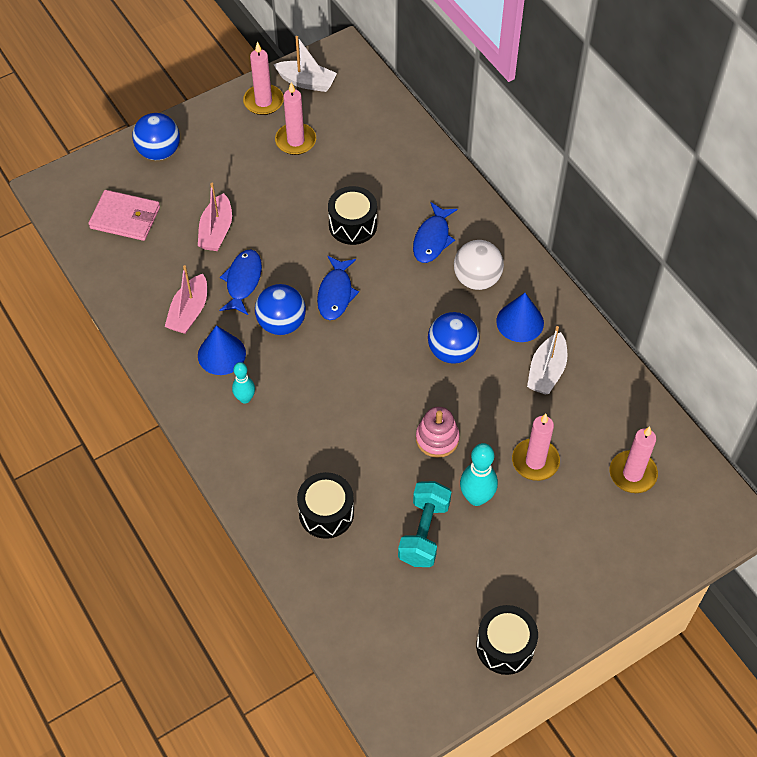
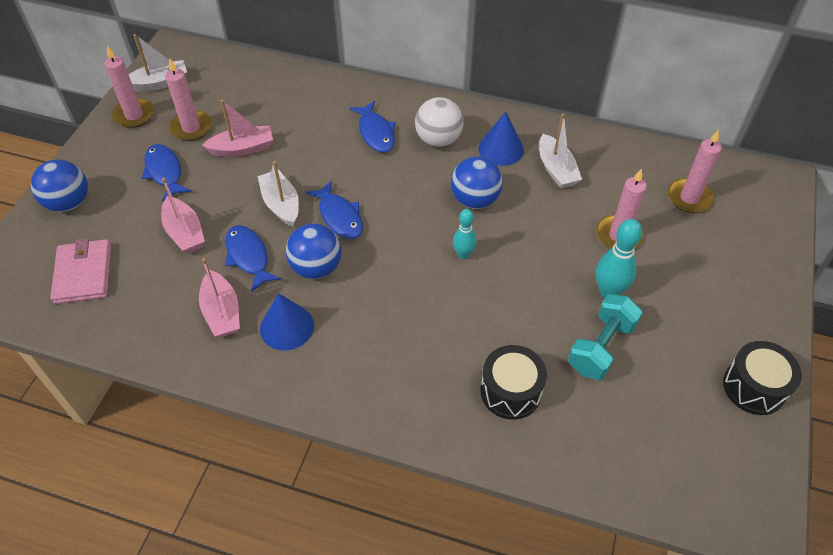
camera: 40 degrees left, 5 degrees down
(125, 218) = (83, 274): pink wallet -> pink wallet turned 75 degrees counterclockwise
(244, 169) = (165, 172): none -> blue fish
(245, 398) = (345, 348): turquoise bowling pin -> turquoise bowling pin (463, 254)
(303, 254) = (281, 204): none -> white boat
(317, 185) = (242, 148): none -> pink boat
(353, 225) = (301, 159): black drum -> none
(424, 532) = (601, 347): turquoise dumbbell -> turquoise dumbbell turned 60 degrees clockwise
(437, 438) = (533, 269): pink stacking toy -> none

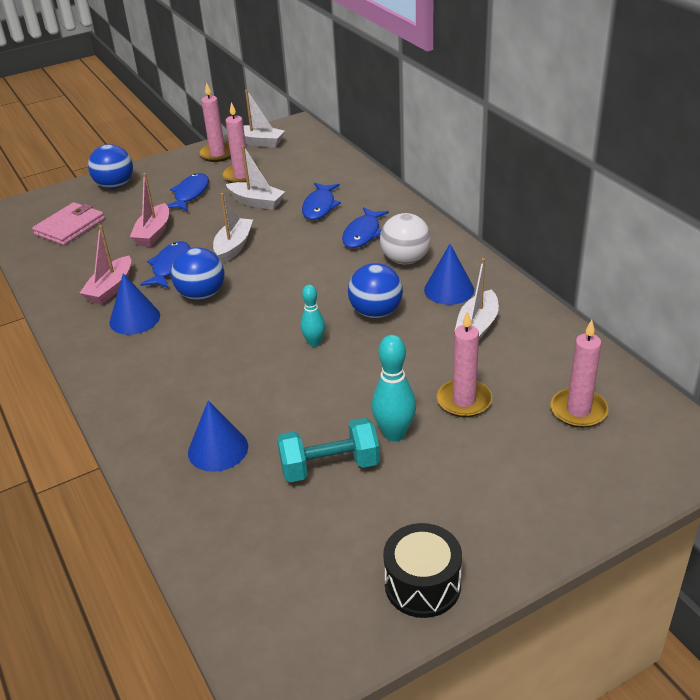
camera: 45 degrees right, 15 degrees down
(242, 148) = (256, 202): pink boat -> white boat
(339, 217) = (261, 273): blue fish -> blue fish (319, 207)
(510, 391) = (218, 449): black drum -> blue cone

